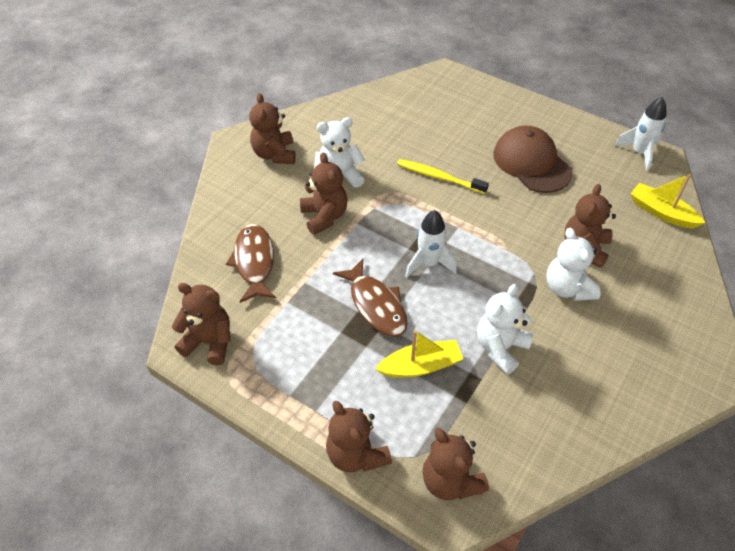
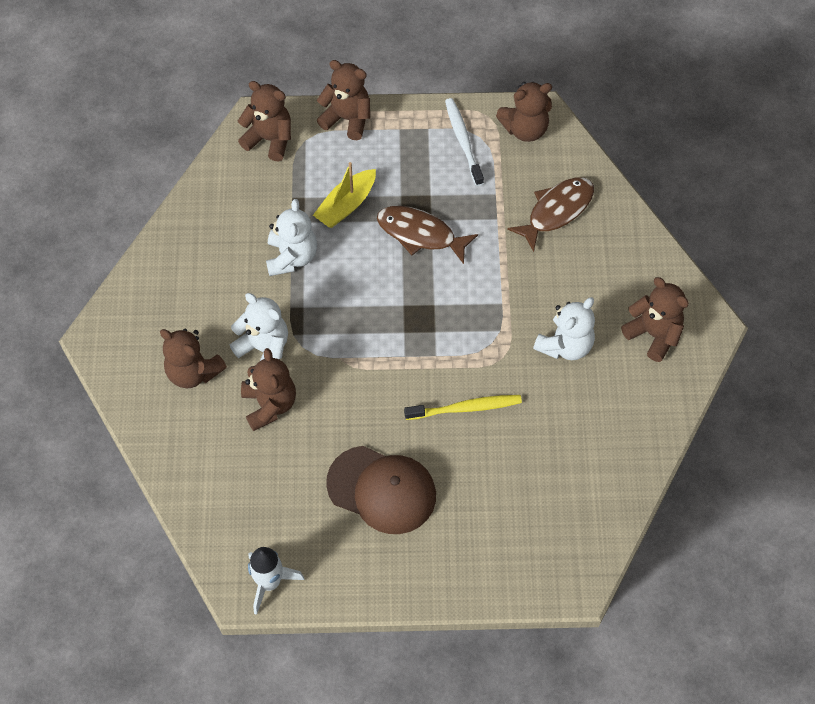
camera: 145 degrees right, 10 degrees up
(254, 262) = (556, 211): brown fish -> brown fish turned 90 degrees counterclockwise
(270, 363) = (463, 141): none -> white toothbrush
(324, 216) = (538, 292): brown teddy bear -> brown teddy bear (193, 372)
(429, 263) = (404, 300): white rocket -> none
(661, 212) = (211, 500): yellow boat -> none

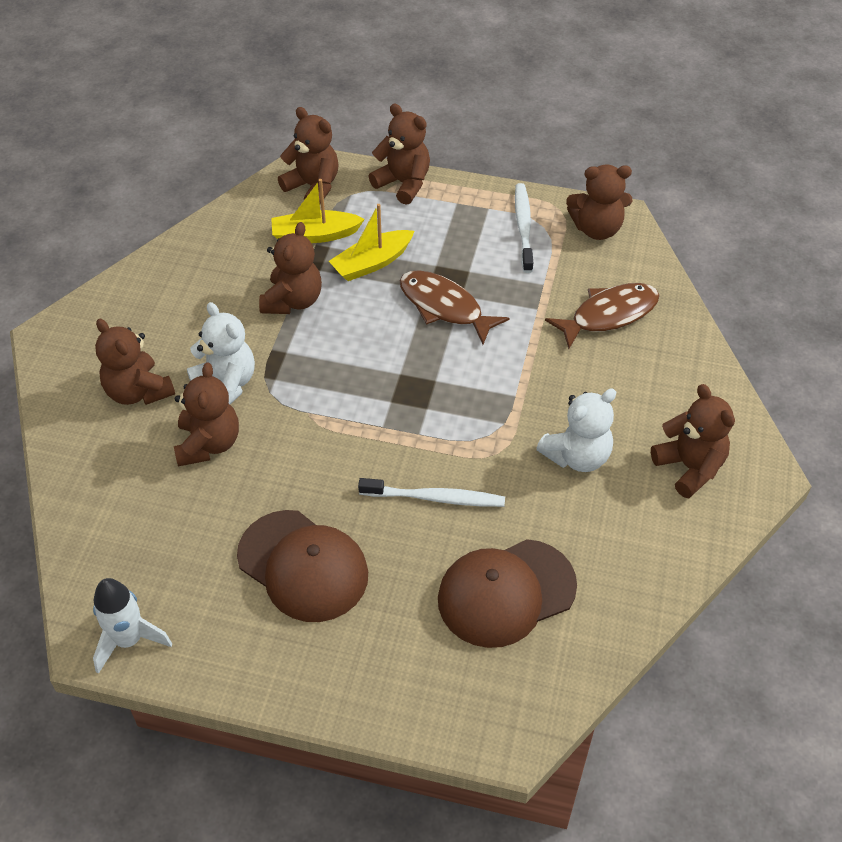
camera: 15 degrees right, 10 degrees down
(288, 188) = (315, 235): none -> yellow boat
(291, 257) = (293, 301): white teddy bear -> brown teddy bear
(465, 408) = (435, 498): yellow toothbrush -> white toothbrush
(543, 473) = (506, 593): none -> brown cap

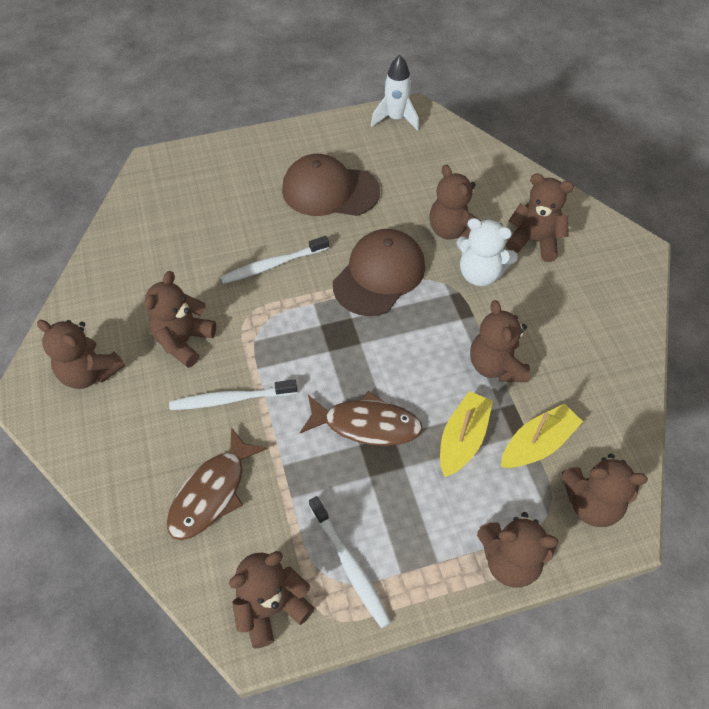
camera: 150 degrees right, 5 degrees up
(506, 593) = (192, 229): brown cap -> brown cap (379, 275)
(556, 380) = (230, 399): none -> white toothbrush
(577, 456) = (184, 341): white teddy bear -> brown teddy bear

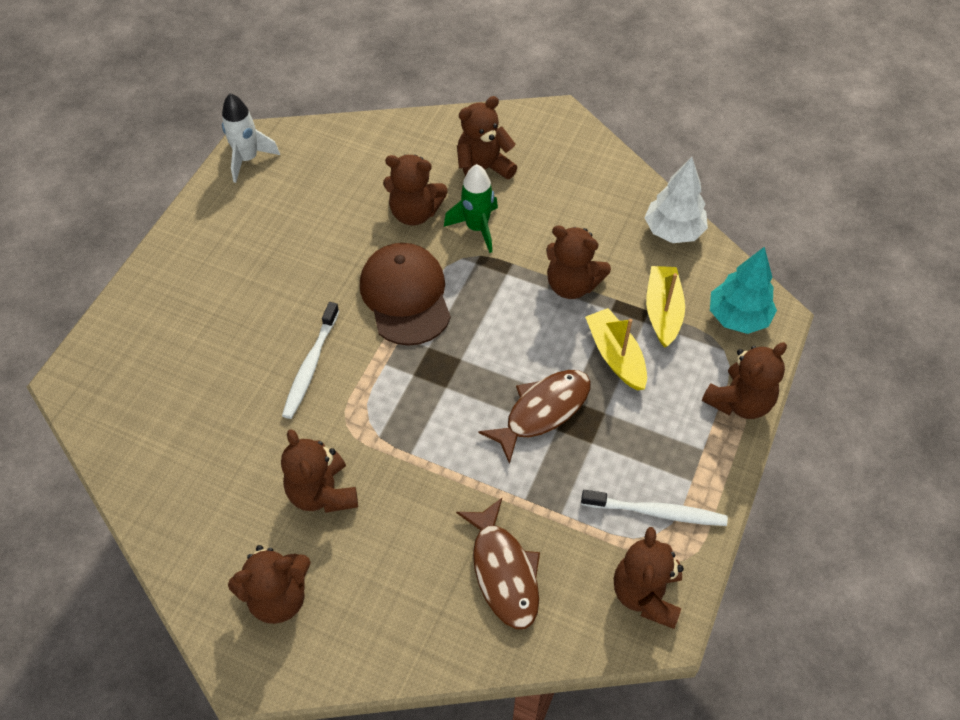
camera: 50 degrees left, 0 degrees up
(230, 399) = (422, 495): white toothbrush -> none
(330, 190) = (274, 265): brown cap -> none
(480, 274) = (477, 228): white teddy bear -> green rocket
(591, 503) = (738, 317): brown teddy bear -> turquoise tree
(622, 399) = (673, 231): none -> white tree

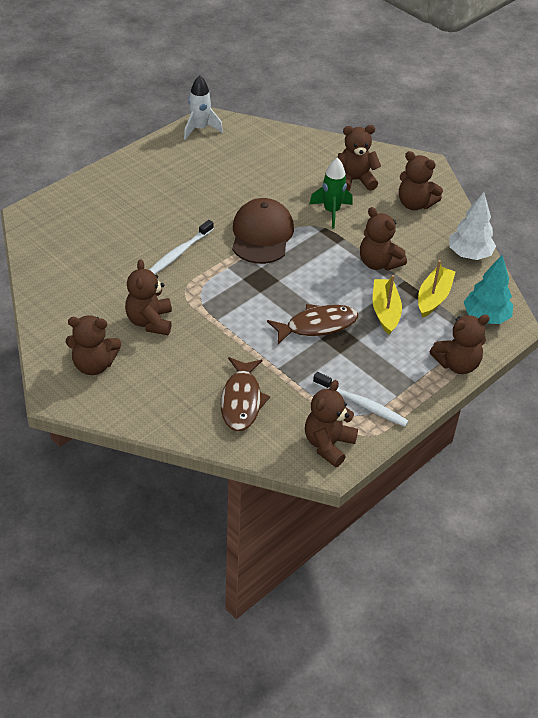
camera: 20 degrees right, 10 degrees down
(414, 213) = (294, 191): brown teddy bear -> brown teddy bear (415, 204)

